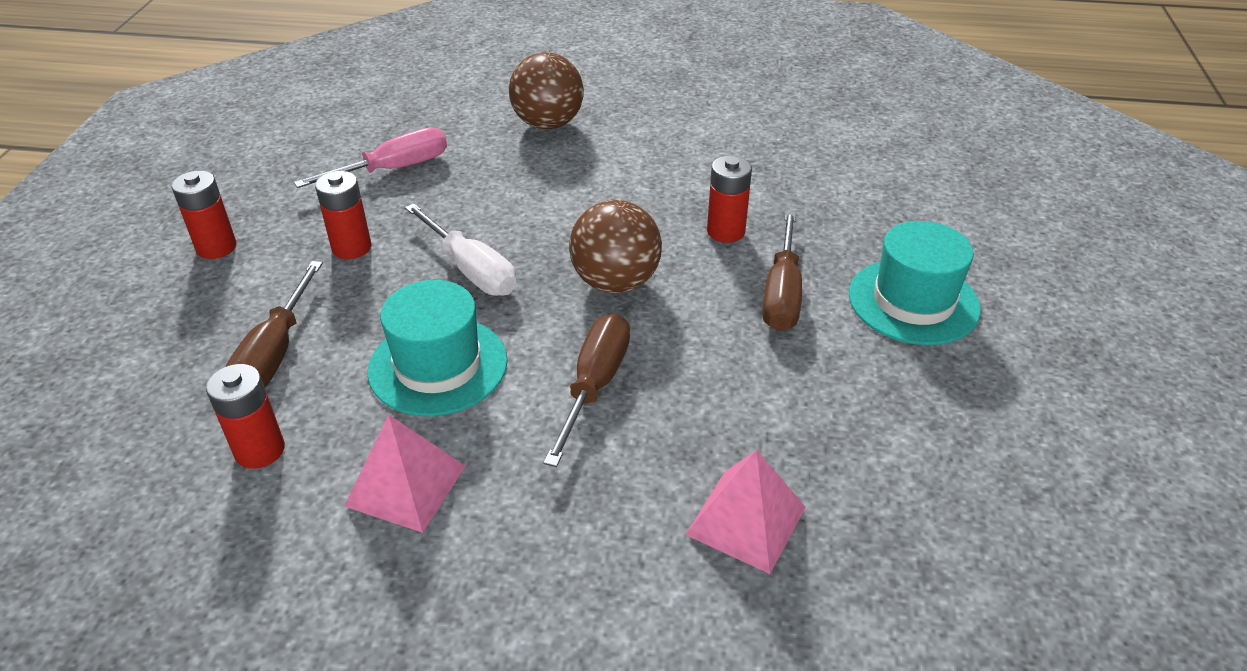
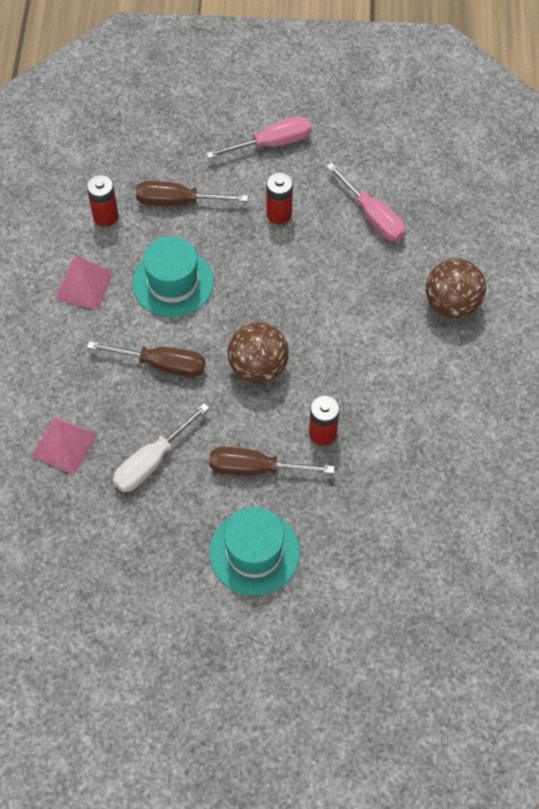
camera: 85 degrees right, 20 degrees up
(216, 247) = (271, 143): red battery -> pink screwdriver
(471, 269) = (263, 283): white screwdriver -> white screwdriver (152, 461)

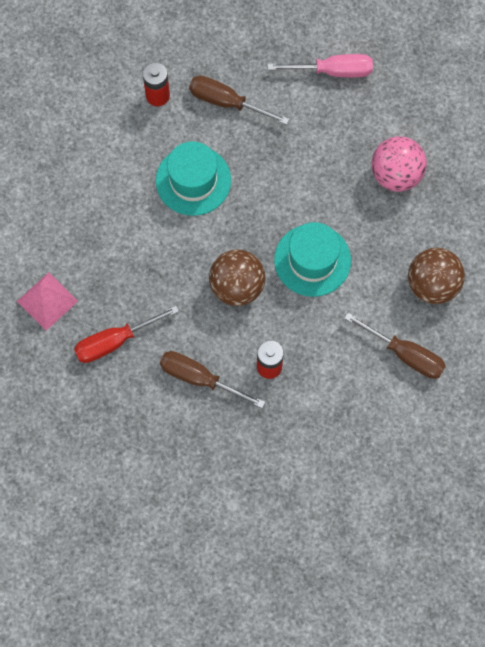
camera: 20 degrees right, 10 degrees up
(84, 285) = (115, 157): pink pyramid -> none
(152, 461) = (115, 341): white screwdriver -> red screwdriver
(161, 364) = (155, 255): brown screwdriver -> brown screwdriver (405, 354)
(254, 552) = (170, 452): turquoise hat -> turquoise hat (312, 260)
(279, 214) = (312, 144): red battery -> none
(372, 216) = (396, 174): pink screwdriver -> pink ball

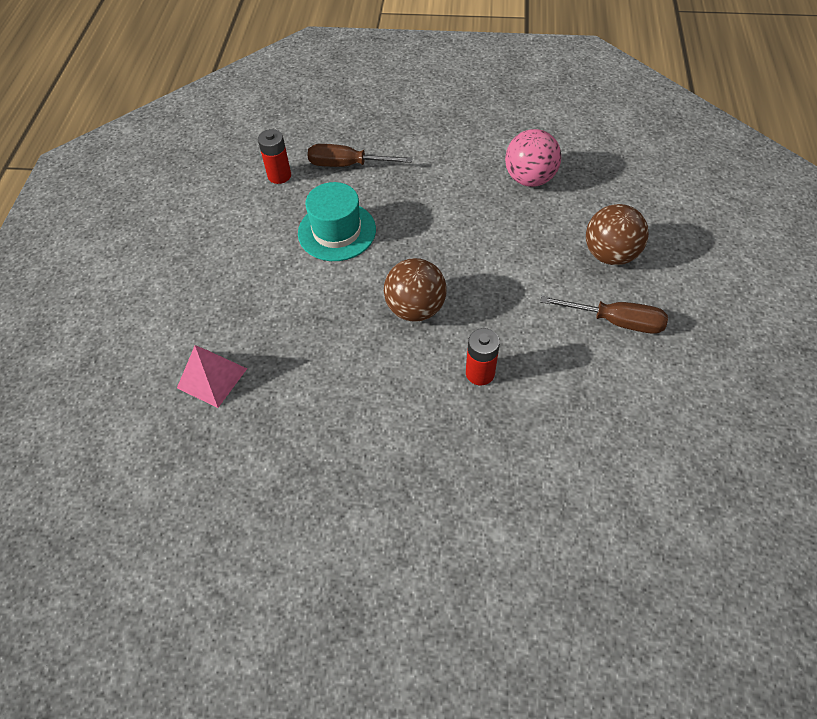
camera: 15 degrees left, 15 degrees down
(115, 341) = (300, 396): red screwdriver -> none
(200, 378) = (408, 407): brown screwdriver -> none
(312, 260) = (482, 265): turquoise hat -> none
(333, 71) = (436, 121): pink screwdriver -> none

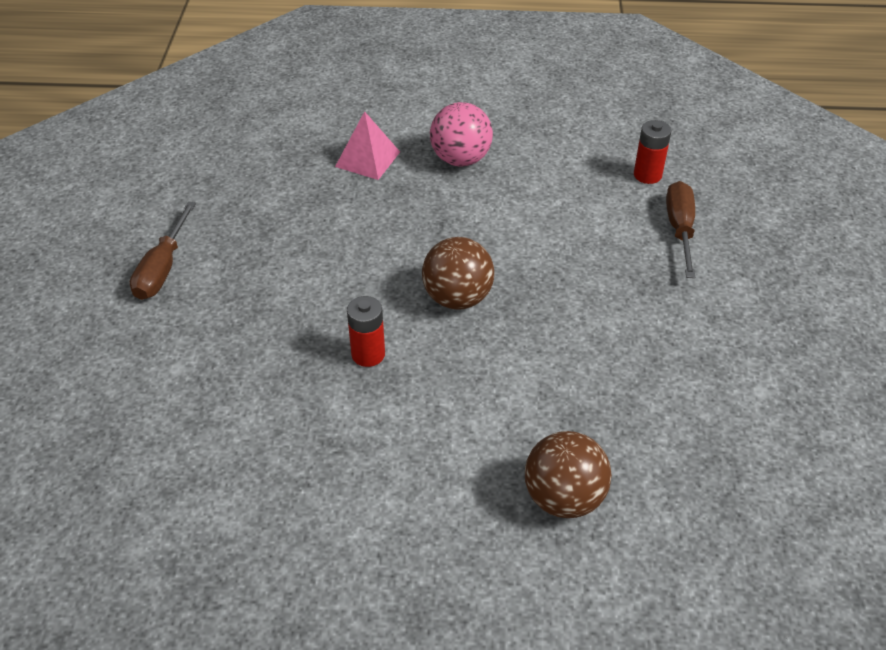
camera: 85 degrees right, 10 degrees down
(337, 231) = (566, 227): turquoise hat -> none
(529, 179) = (698, 411): pink ball -> pink ball (460, 159)
(615, 321) = (446, 493): brown screwdriver -> brown screwdriver (163, 268)

